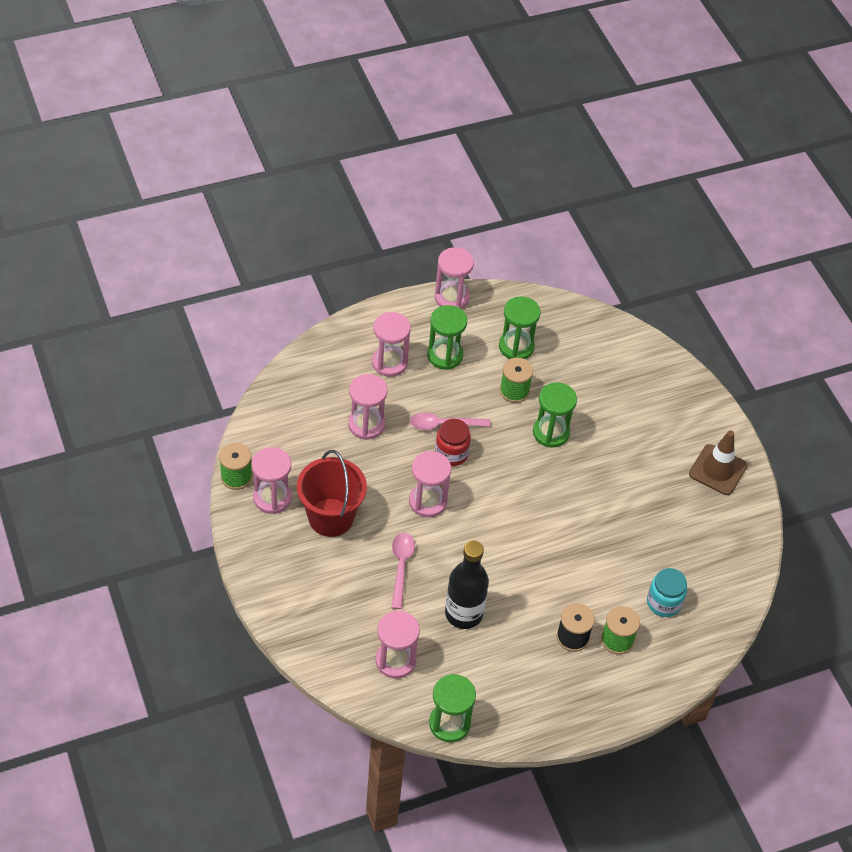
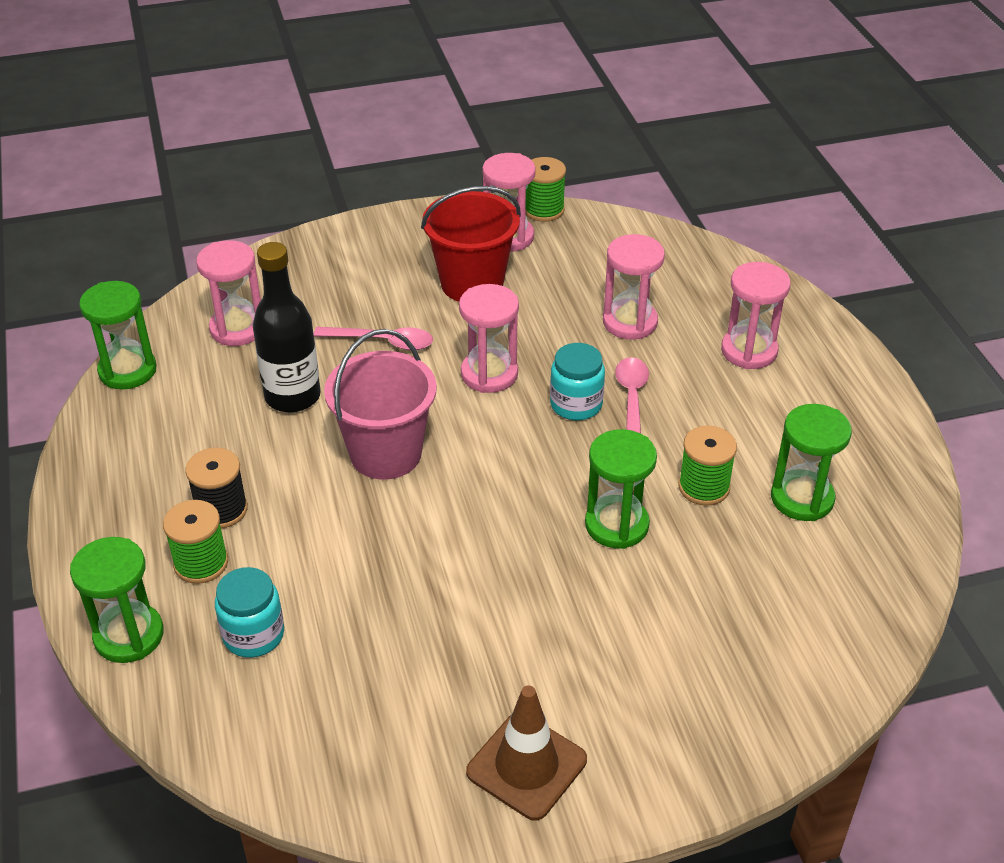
camera: 100 degrees right, 10 degrees down
(445, 355) = (770, 411): green hourglass -> green hourglass (129, 635)
(451, 453) = (576, 404): red jar -> turquoise jar
(452, 298) = (898, 428): pink hourglass -> none
(510, 553) = (385, 454): none -> pink bucket

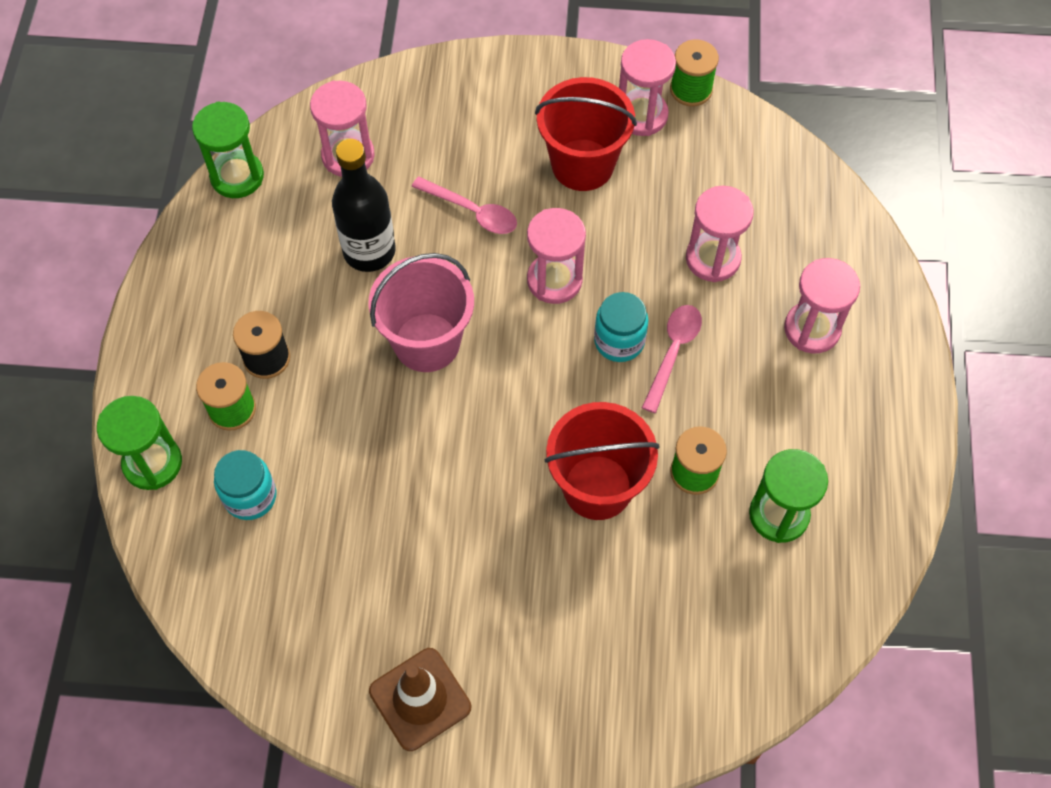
camera: 20 degrees right, 20 degrees up
(616, 525) = (597, 487): green hourglass -> red bucket

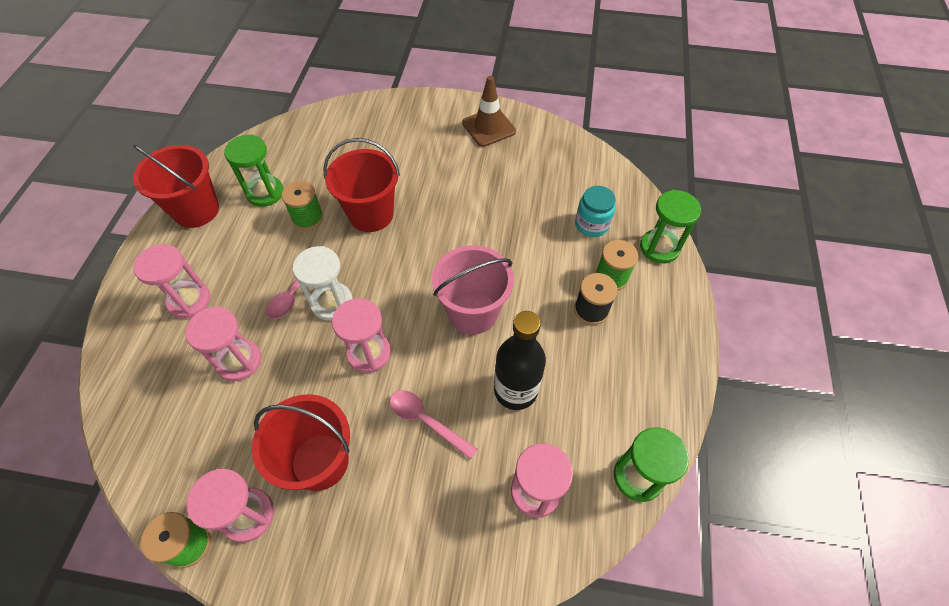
camera: 175 degrees left, 5 degrees down
(619, 341) = (332, 303): turquoise jar -> white hourglass
(873, 472) = (196, 210): none -> red bucket

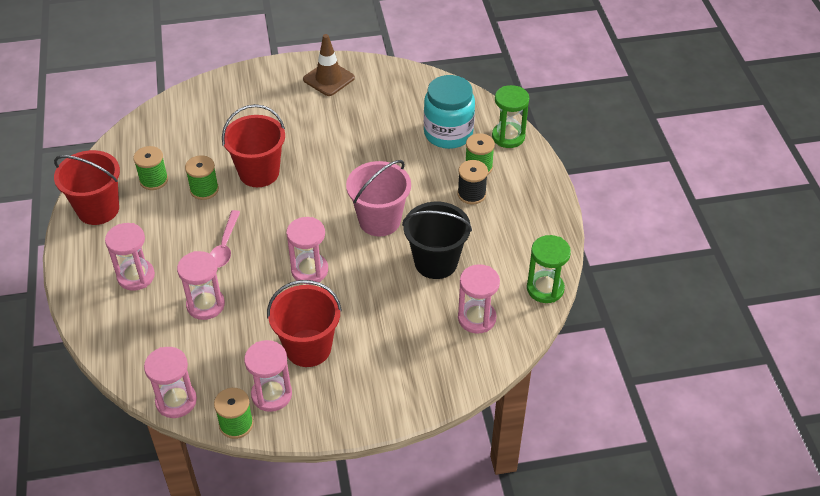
camera: 20 degrees left, 10 degrees down
(143, 483) = (176, 401): none -> pink hourglass
(265, 193) = (154, 180): green hourglass -> green spool
(332, 303) = (260, 245): white hourglass -> none
(426, 421) = (377, 300): pink spoon -> none
(515, 390) = (436, 262): black bottle -> black bucket
(591, 224) = (448, 133): turquoise jar -> turquoise jar, size x1.66

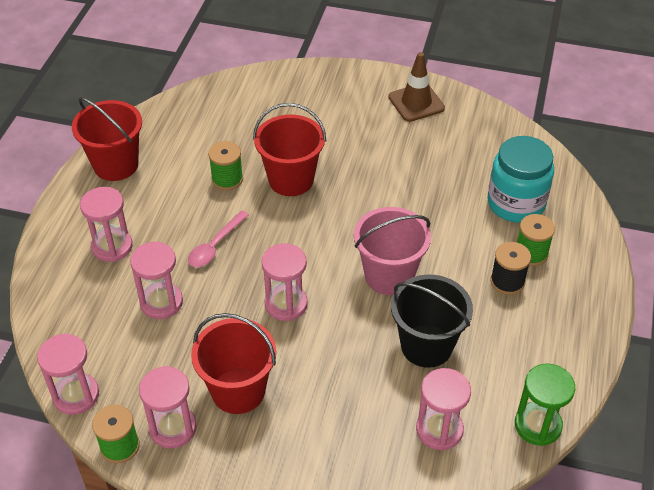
camera: 25 degrees right, 0 degrees up
(154, 180) = (184, 153): green spool -> none
(508, 137) = (583, 229): green hourglass -> none

